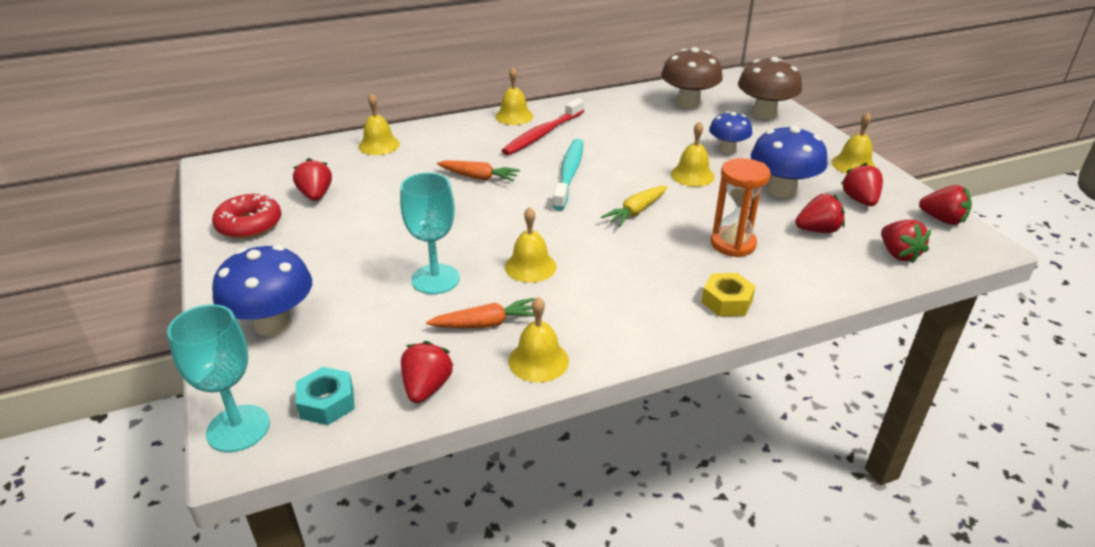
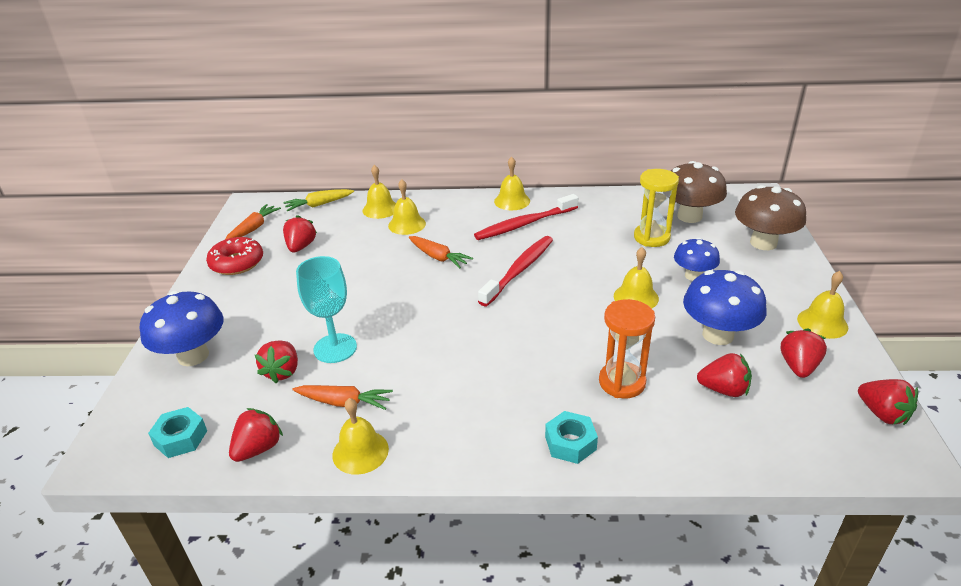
camera: 25 degrees right, 0 degrees up
(238, 428) = (110, 440): turquoise goblet -> none
(241, 188) = (254, 228): none -> orange carrot
(530, 266) = (419, 357): yellow bell -> yellow bell (407, 224)
(569, 174) = (519, 270): turquoise toothbrush -> red toothbrush
(636, 212) = (552, 324): yellow carrot -> yellow carrot (318, 205)
(669, 125) = (651, 237): none -> yellow hourglass
(727, 301) = (570, 443): yellow nut -> turquoise nut
(898, 254) = (796, 441): red strawberry -> red strawberry (282, 372)

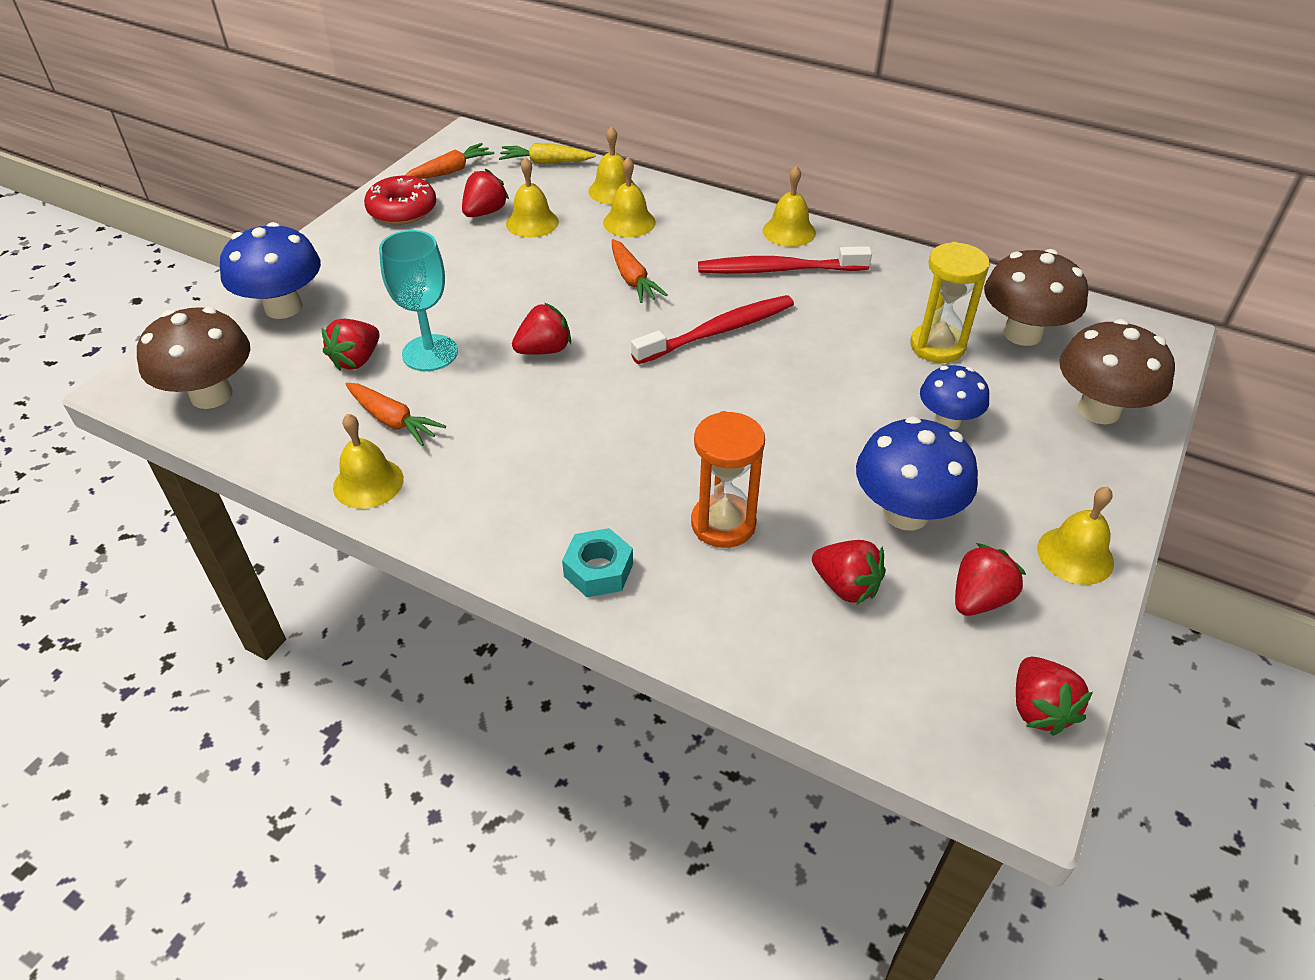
camera: 25 degrees right, 10 degrees up
(180, 438) = (211, 395): turquoise nut -> brown mushroom
(258, 448) = (274, 437): red strawberry -> red strawberry (544, 350)
(636, 297) = (840, 421): yellow bell -> yellow bell (532, 222)

